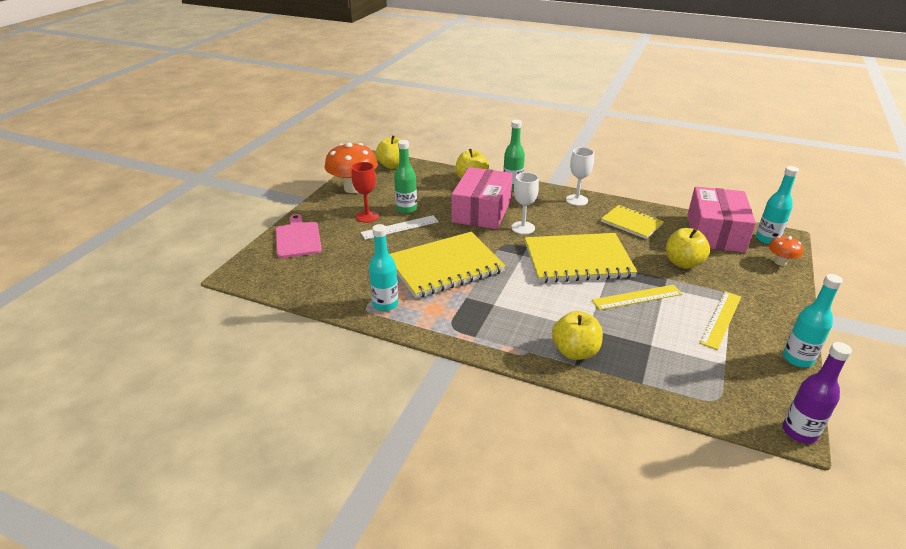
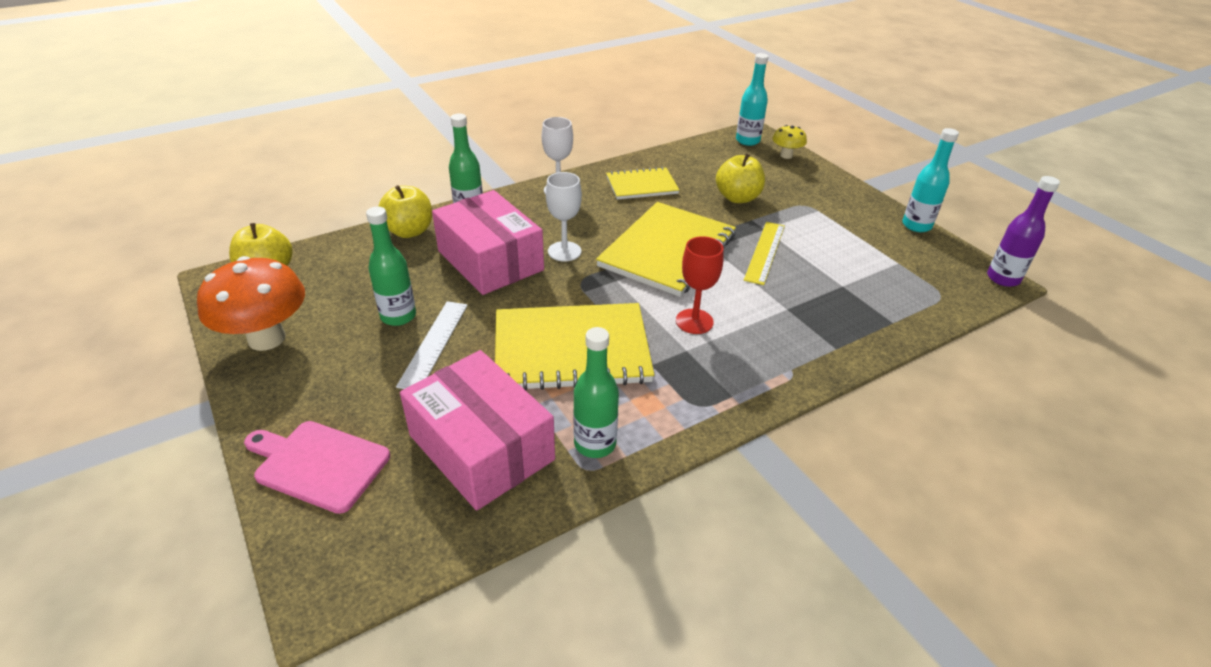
camera: 55 degrees left, 5 degrees up
(367, 216) = (363, 361): red goblet -> red goblet (694, 321)
(385, 304) = (595, 444): turquoise bottle -> green bottle
(445, 266) = (571, 349): yellow notebook -> yellow notebook turned 75 degrees clockwise
(575, 351) = (816, 337): yellow apple -> none
(715, 232) = (710, 156): pink box -> pink box (481, 447)
(721, 319) = (837, 228): yellow ruler -> none
(780, 262) = (786, 155): orange mushroom -> yellow mushroom

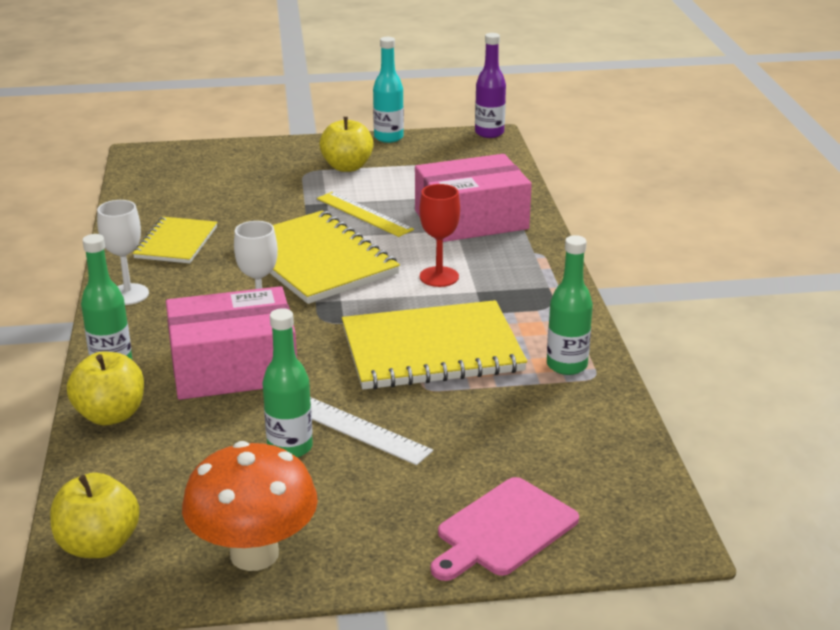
camera: 65 degrees left, 10 degrees down
(481, 447) = (537, 426): pink box -> pink box (471, 220)
(571, 349) = (431, 349): yellow notebook -> yellow notebook turned 60 degrees clockwise
(737, 198) = (258, 199): yellow apple -> yellow apple (347, 167)
(747, 141) = (153, 162): turquoise bottle -> none
(786, 155) = (207, 152): yellow mushroom -> none

